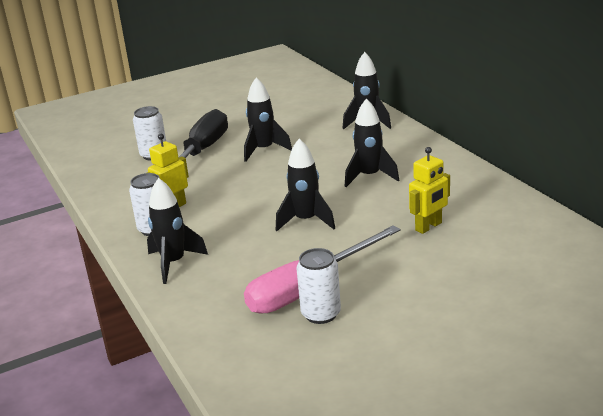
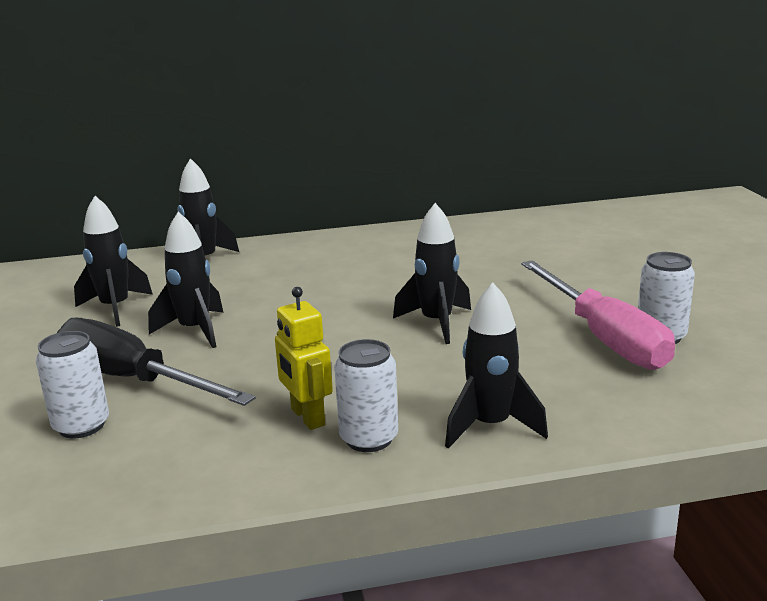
camera: 75 degrees left, 5 degrees down
(369, 176) = (355, 276): black rocket -> black rocket (115, 308)
(429, 227) = (501, 264): yellow robot -> none

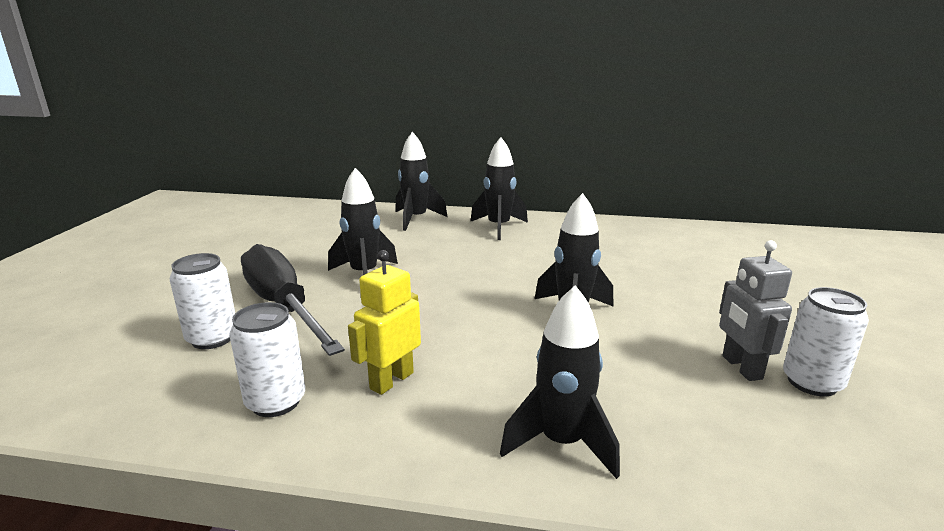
camera: 20 degrees right, 0 degrees up
(115, 308) = (323, 244): black rocket -> black rocket (499, 227)
(307, 417) = (391, 380): yellow robot -> yellow robot turned 45 degrees clockwise
(369, 439) = (430, 421): white can -> white can (276, 402)
(603, 337) = (741, 367): pink screwdriver -> grey robot

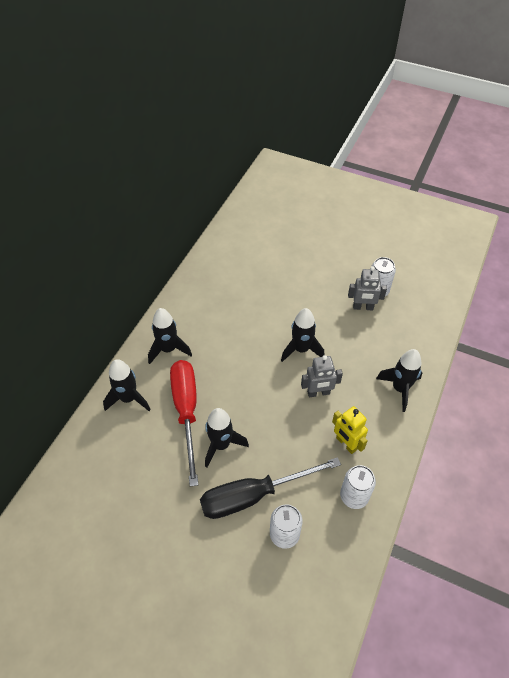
camera: 75 degrees left, 30 degrees up
(410, 248) = (186, 411): none -> red screwdriver
(491, 339) = (318, 393): none -> grey robot

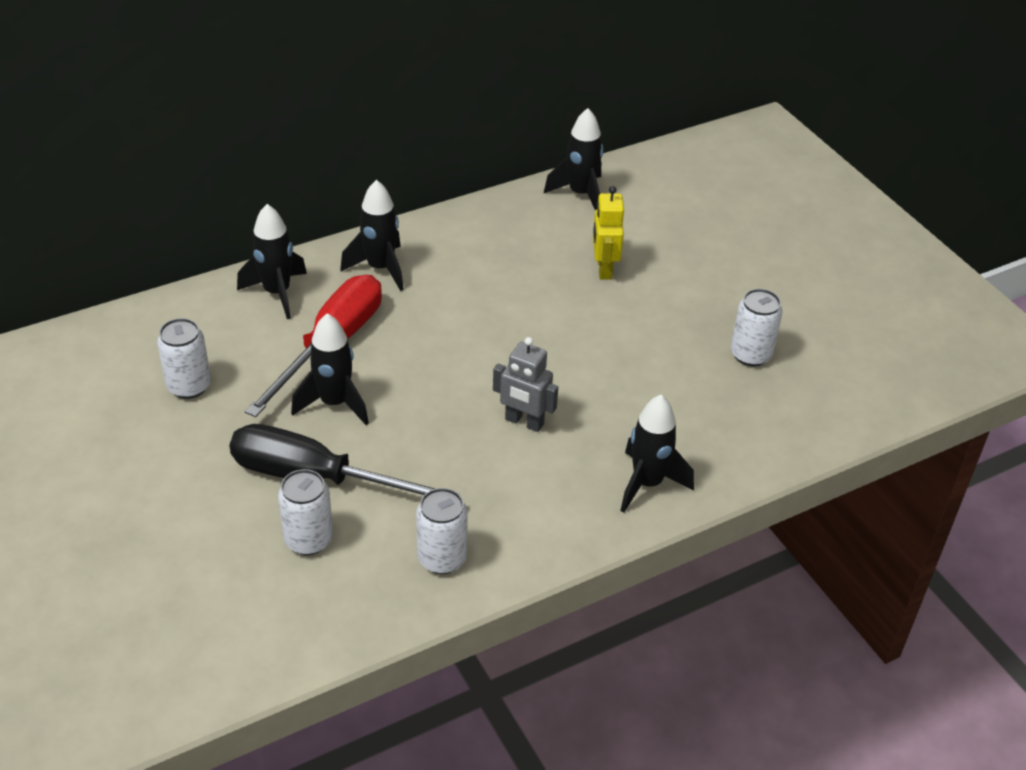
camera: 35 degrees right, 10 degrees down
(135, 488) = (189, 386): none -> white can
(301, 349) = (556, 362): black rocket -> black rocket (580, 194)
(346, 444) = (497, 498): yellow robot -> yellow robot (604, 268)
(363, 307) = (704, 362): grey robot -> none

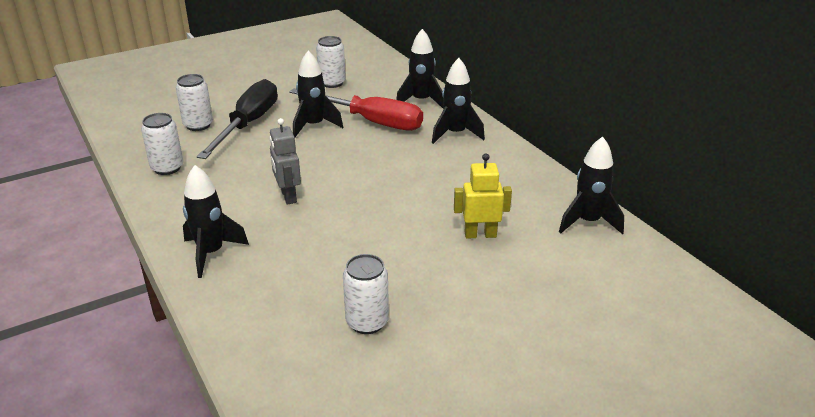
camera: 90 degrees right, 10 degrees down
(524, 422) = (288, 196): grey robot -> grey robot turned 45 degrees counterclockwise

